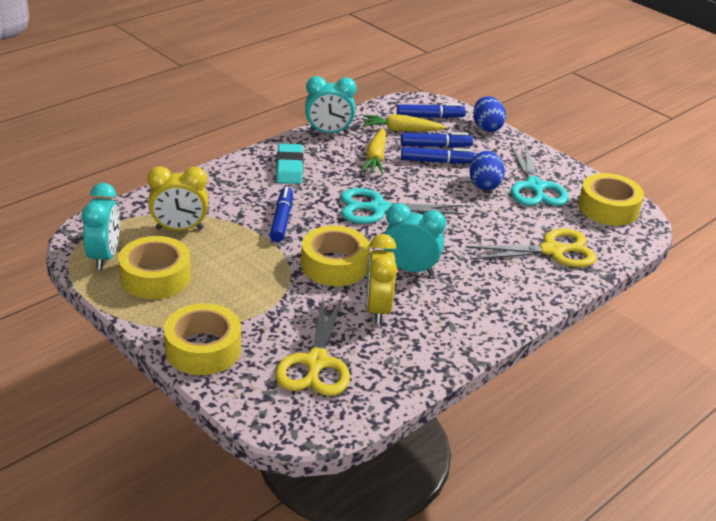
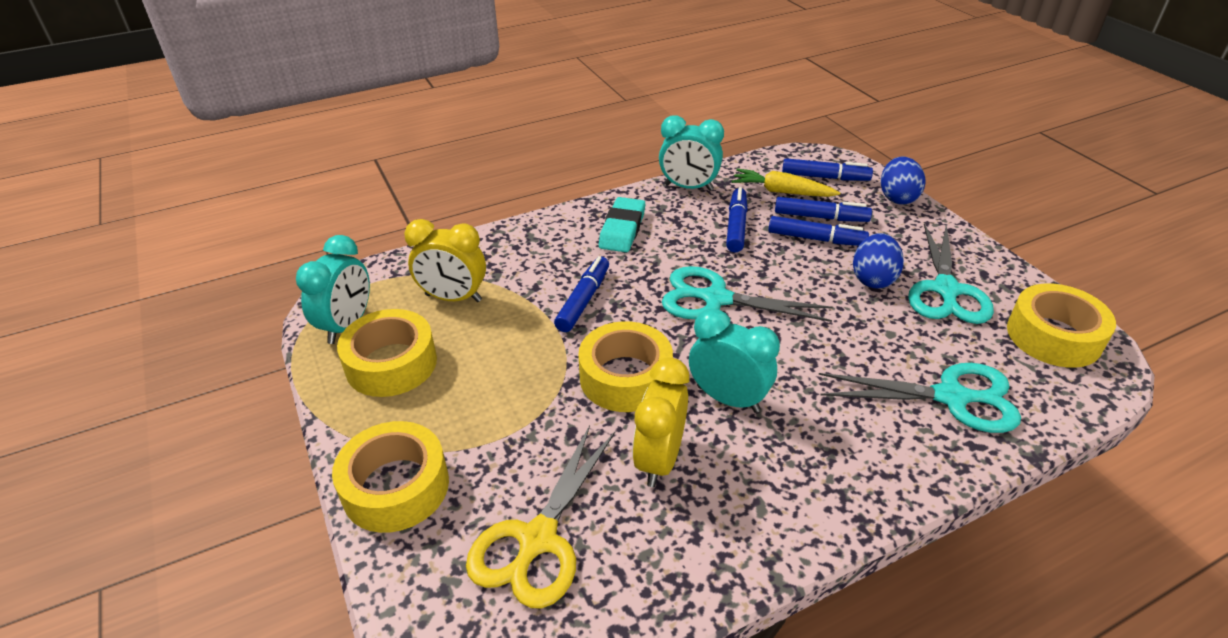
camera: 20 degrees right, 5 degrees up
(375, 158) = (736, 226): yellow carrot -> blue marker
(552, 251) = (951, 397): yellow scissors -> turquoise scissors

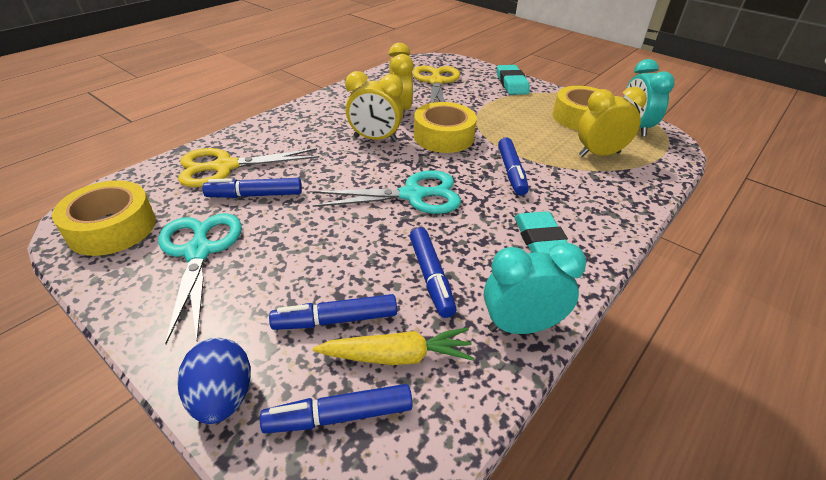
camera: 155 degrees right, 0 degrees up
(396, 487) = (511, 83): yellow tape -> turquoise eraser
(728, 399) = (375, 139): turquoise clock -> yellow clock
(816, 239) = (337, 282): blue marker -> blue marker (255, 195)
(873, 279) = (273, 246): blue egg -> none
(951, 397) = (225, 167): turquoise scissors -> yellow scissors

